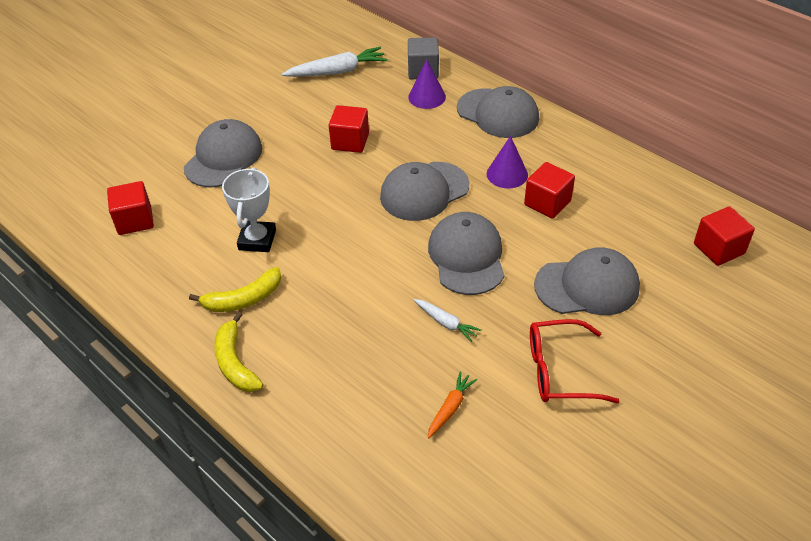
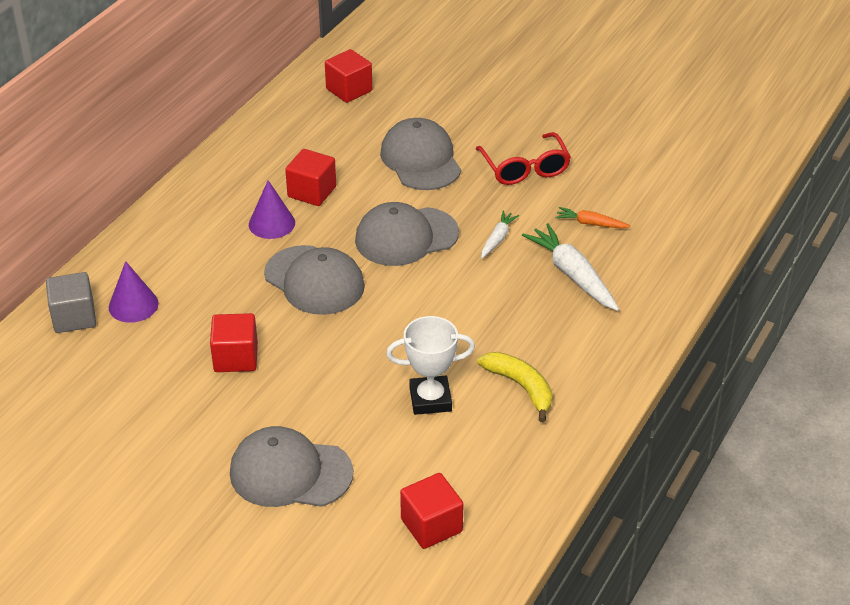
camera: 105 degrees left, 5 degrees down
(235, 362) = (603, 371): yellow banana -> none
(337, 71) = (80, 402): white carrot -> white carrot (572, 275)
(498, 113) = (161, 242): grey cap -> none

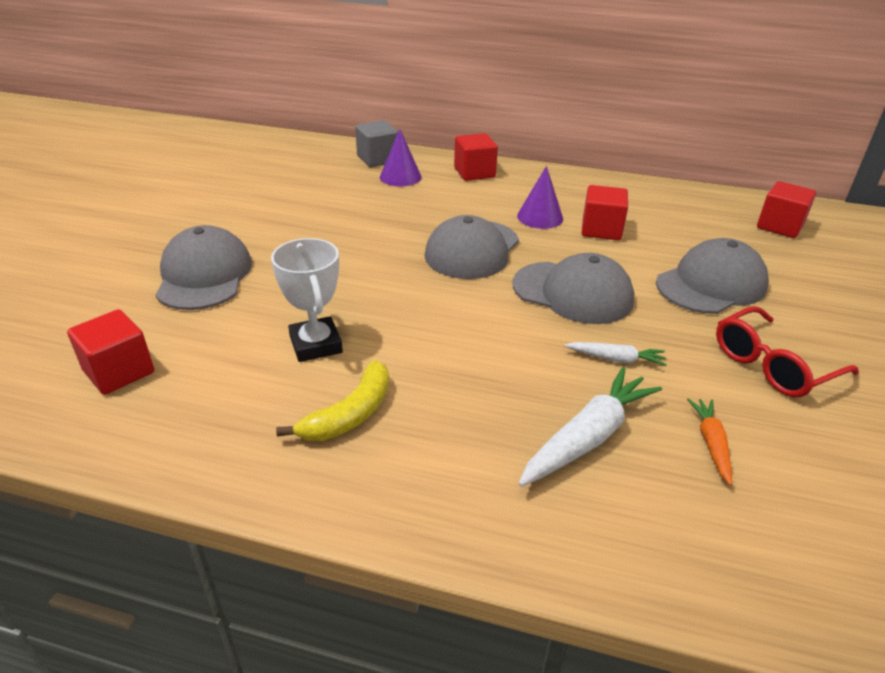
camera: 75 degrees right, 5 degrees down
(236, 358) = (351, 227): red cube -> red cube (474, 173)
(406, 237) = (573, 292): grey cap -> grey cap turned 150 degrees clockwise

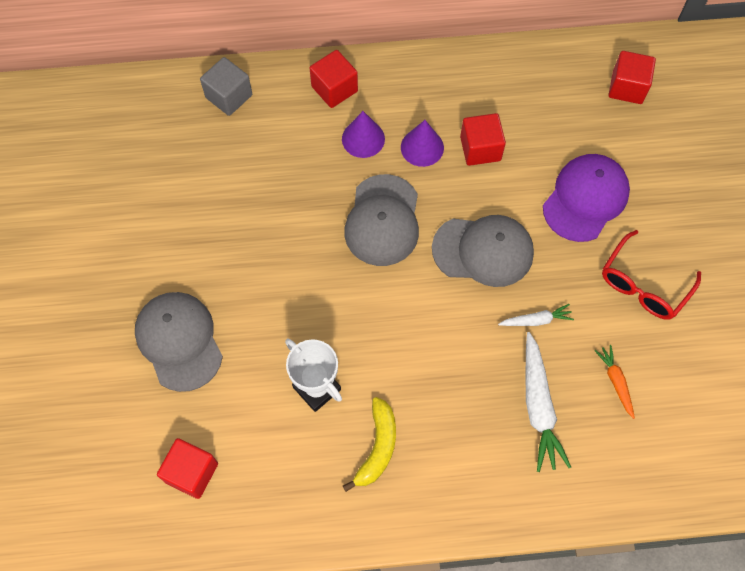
camera: 20 degrees left, 30 degrees up
(400, 177) = (267, 123): purple cone -> purple cone (363, 139)
(588, 437) = (538, 406): white carrot -> white carrot turned 150 degrees clockwise
(711, 284) = (585, 199): grey cap -> purple cap

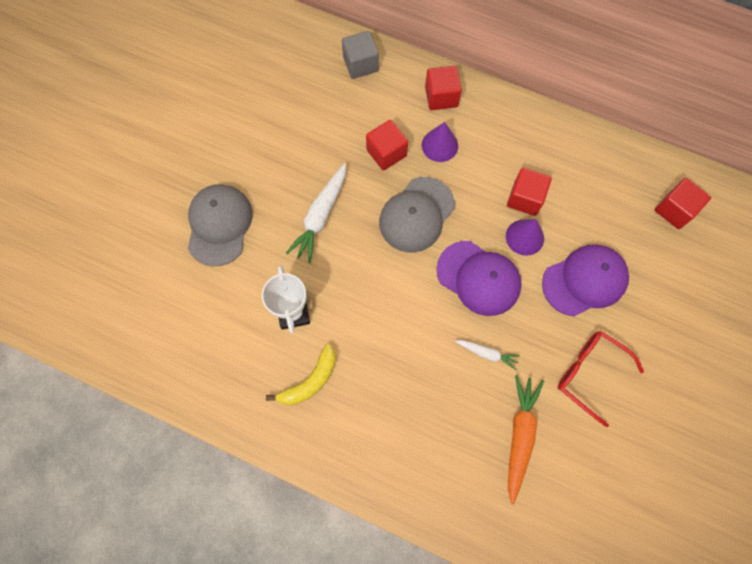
camera: 30 degrees right, 5 degrees up
(191, 472) = (172, 323): red cube -> red cube (386, 153)
(422, 147) = (480, 174): purple cone -> purple cone (524, 237)
(483, 251) = (478, 278): grey cap -> purple cap
(538, 406) = (448, 420): white carrot -> white carrot (320, 216)
(615, 382) = (520, 436): orange carrot -> orange carrot, size x1.81
(643, 285) = (589, 373): red glasses -> red glasses turned 60 degrees clockwise

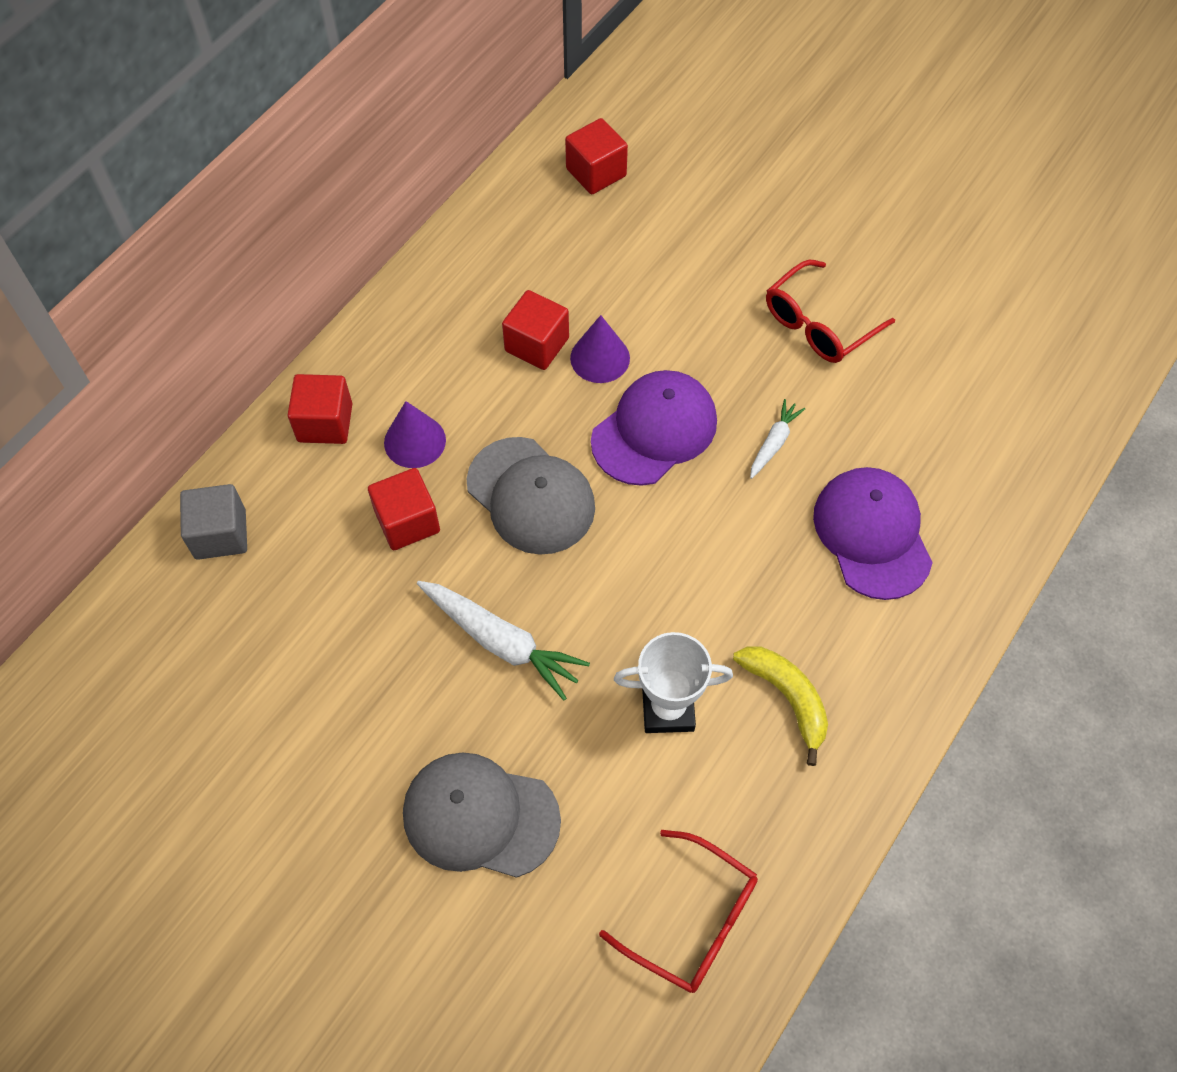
camera: 80 degrees left, 10 degrees down
(173, 344) = (693, 921): none -> red glasses
(520, 436) = (898, 426): orange carrot -> none
(585, 281) = (682, 299): purple cap -> purple cap (872, 534)

